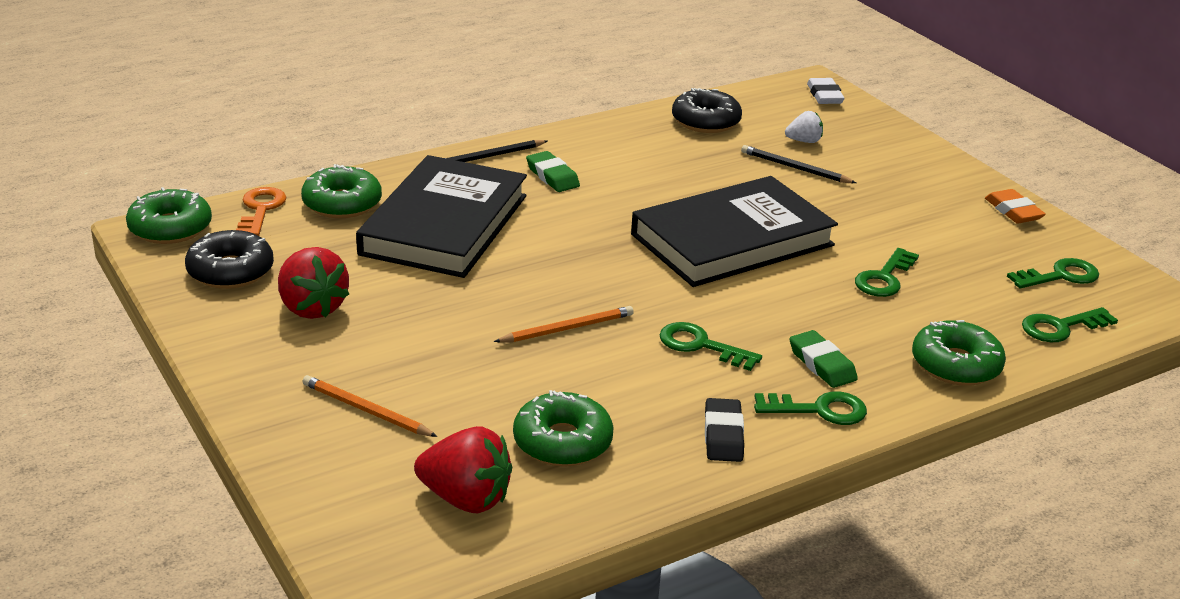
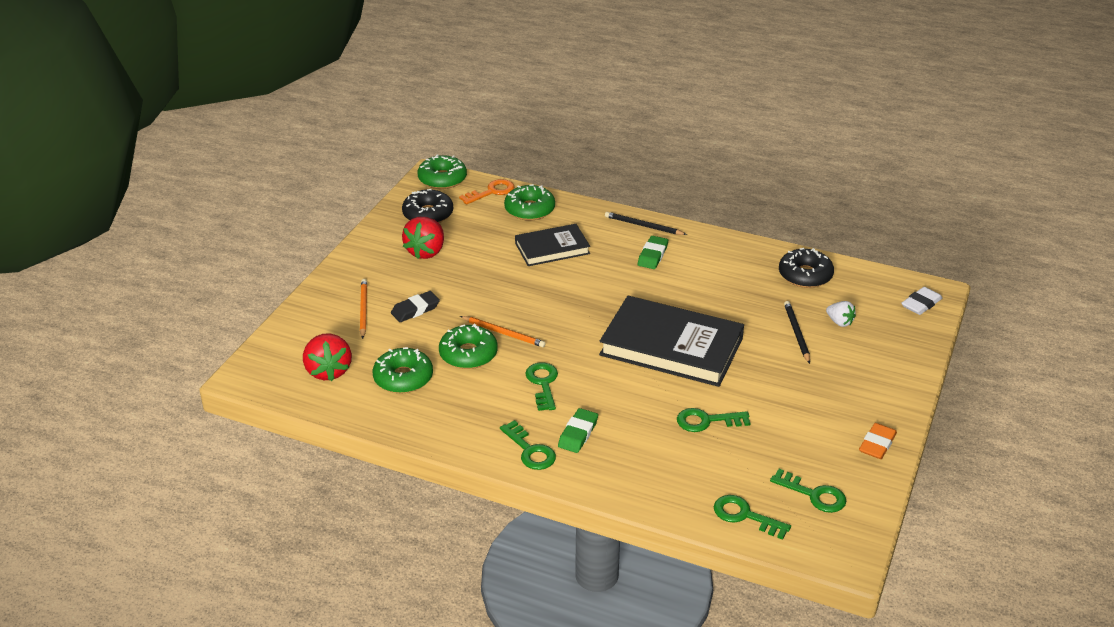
camera: 55 degrees right, 5 degrees up
(444, 225) = (552, 248): black book -> black book, size x0.58
(723, 435) = (467, 427): black eraser -> black eraser (415, 310)
(956, 365) = (641, 486): green donut -> green donut (468, 354)

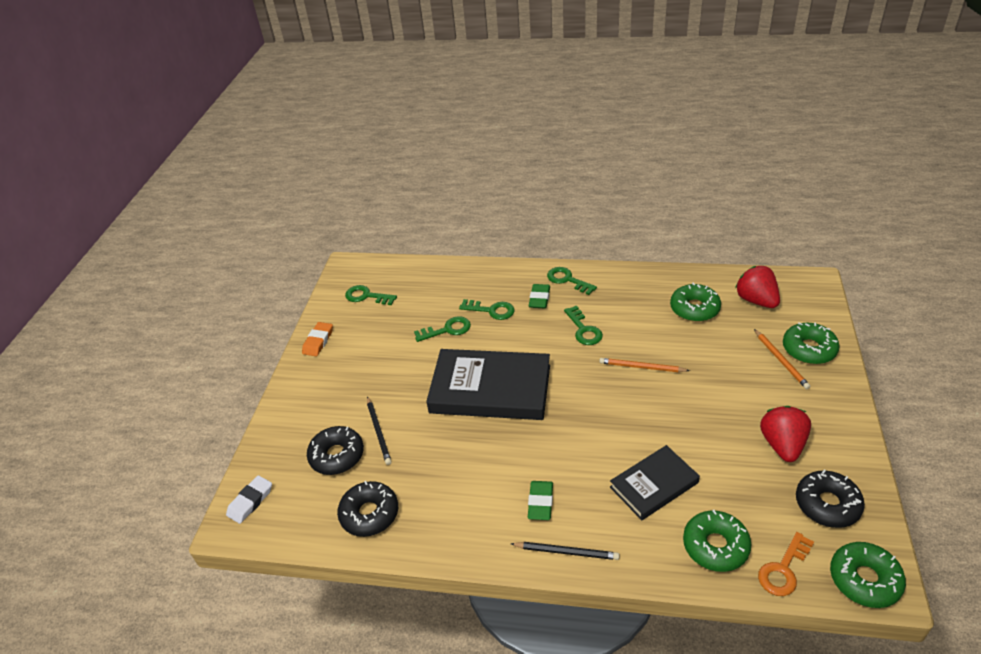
camera: 170 degrees right, 5 degrees up
(415, 310) = (735, 372): black eraser -> none
(468, 354) = (658, 340): green donut -> green donut (809, 349)
(745, 516) = (412, 273): green key -> green key (491, 310)
(839, 322) = (337, 456): white strawberry -> black donut

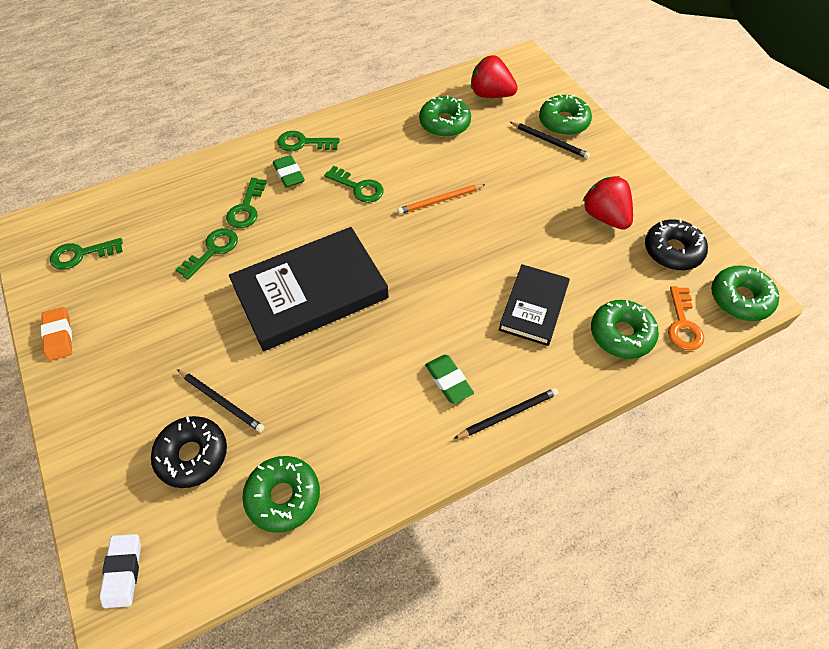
camera: 40 degrees left, 15 degrees up
(369, 514) = (283, 496): black donut -> green donut
(491, 310) = (246, 208): green key -> green key turned 120 degrees clockwise
(781, 360) = (549, 141): orange pencil -> black pencil

